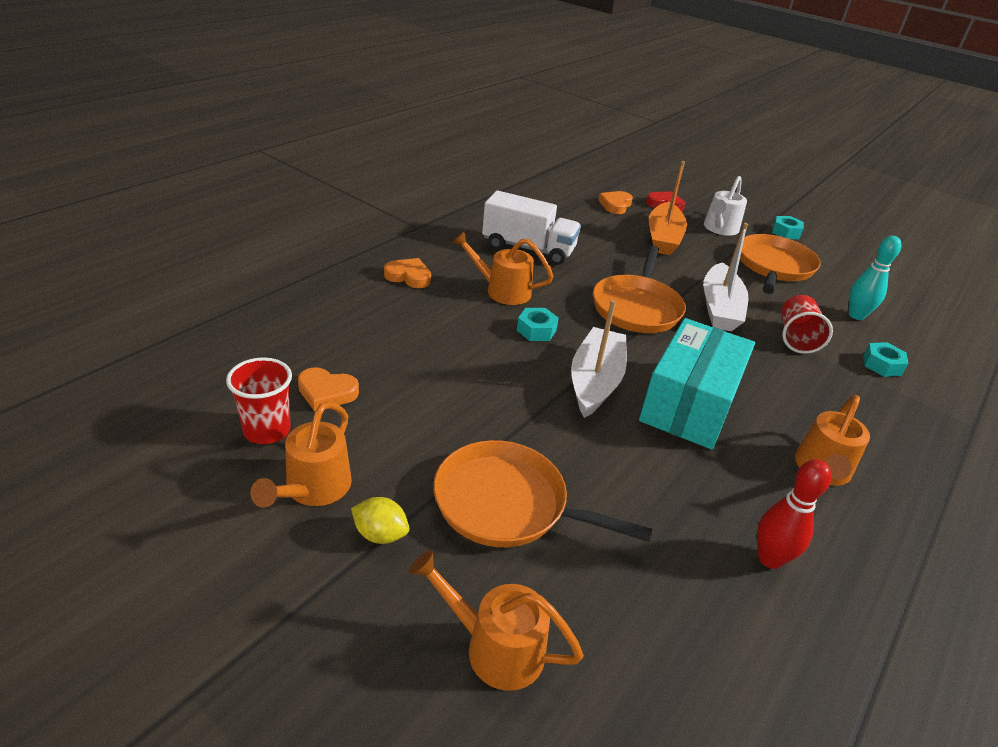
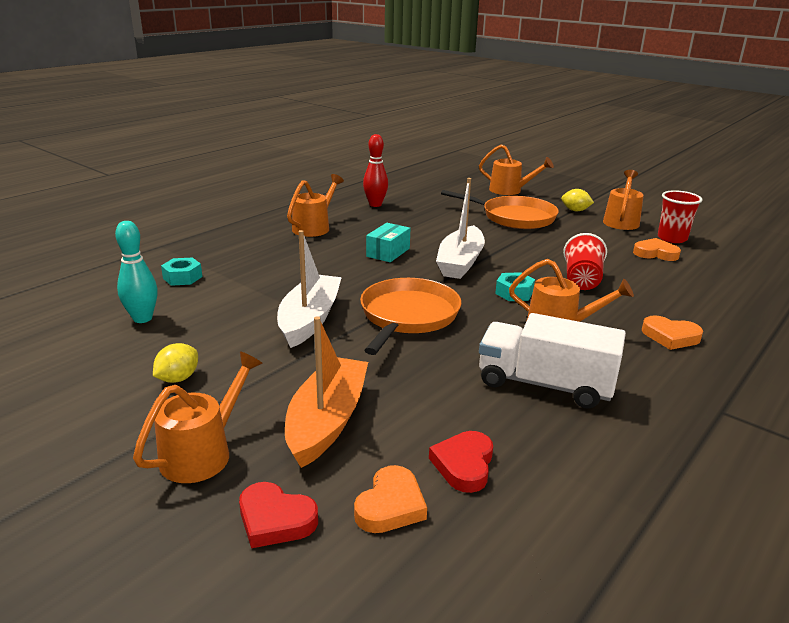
camera: 175 degrees left, 10 degrees down
(582, 215) = (464, 465): none -> red heart
(689, 404) = (388, 252): turquoise box -> turquoise box, size x0.49
(719, 229) = (203, 452): white watering can -> orange watering can
(773, 266) = (178, 378): orange pan -> yellow lemon
(785, 232) = (67, 455): turquoise nut -> none
(796, 338) = (247, 295): red cup -> red cup (582, 280)

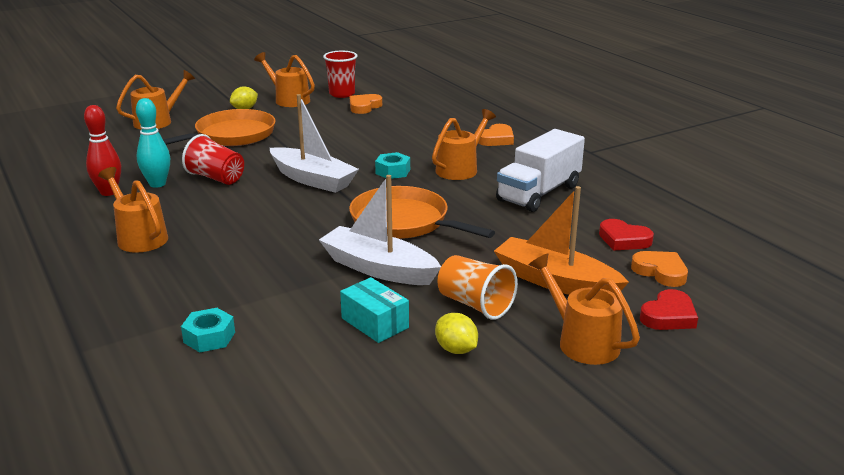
camera: 70 degrees left, 0 degrees up
(142, 318) = (306, 369): turquoise bowling pin -> turquoise bowling pin (157, 184)
(260, 377) = (475, 305): none -> orange cup
(388, 252) = (256, 208): turquoise box -> turquoise box (375, 323)
(582, 280) = (389, 142): red cup -> red cup (216, 178)

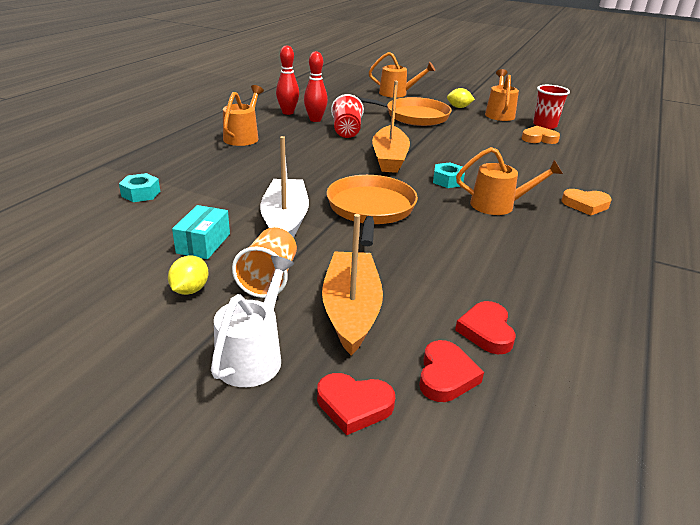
camera: 55 degrees right, 5 degrees up
(157, 184) = (315, 120): turquoise bowling pin -> red bowling pin
(313, 179) = (389, 158): white boat -> orange boat
(539, 193) = (513, 255): white truck -> none
(581, 341) = (253, 355): orange watering can -> white watering can
(660, 272) = (446, 376): orange heart -> red heart

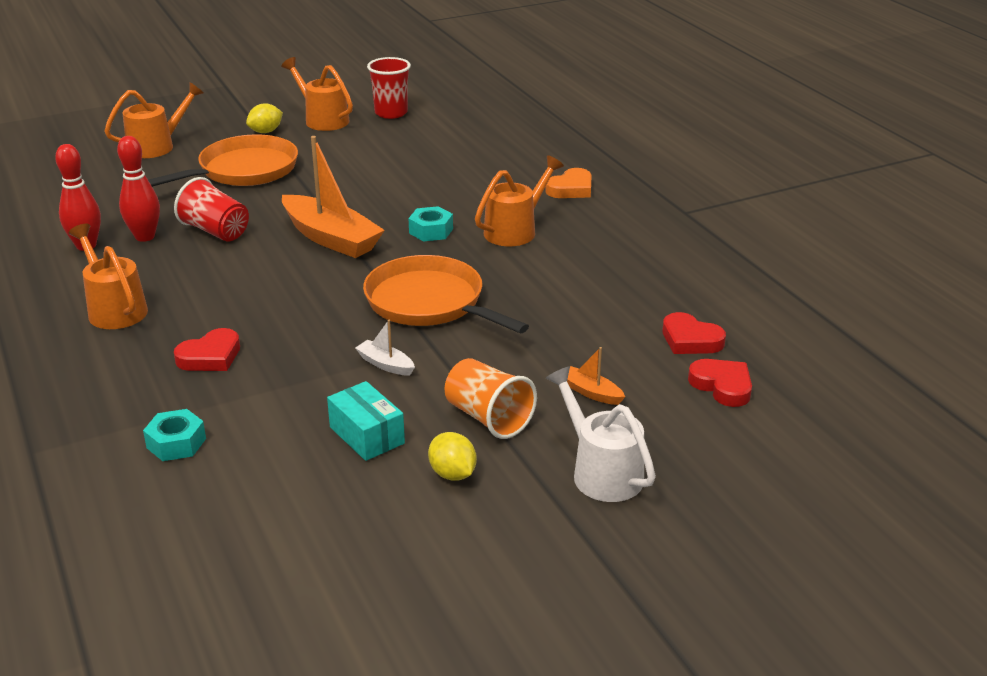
camera: 50 degrees left, 0 degrees up
(285, 221) = (385, 364): white boat -> white boat, size x0.45
(351, 310) = (591, 392): orange boat -> orange boat, size x0.45
(354, 405) = (714, 445): red heart -> red heart (210, 356)
(539, 138) = (415, 133): orange heart -> none

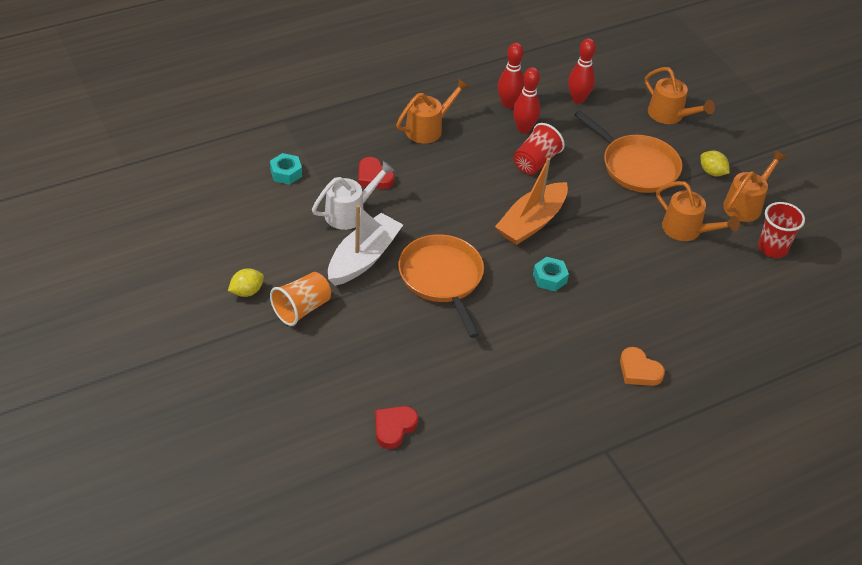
camera: 85 degrees right, 15 degrees up
(99, 198) = (578, 99): none -> red bowling pin
(367, 435) = (287, 252): turquoise box -> none
(385, 364) = (363, 258): white boat -> white boat, size x2.24
(429, 303) = (442, 278): orange pan -> orange pan turned 60 degrees counterclockwise
(515, 230) = (557, 330): orange watering can -> orange watering can (687, 230)
(591, 392) = (328, 363): orange boat -> none
(600, 471) = (242, 362): white watering can -> white watering can (350, 212)
(722, 386) = (333, 439): red heart -> none

